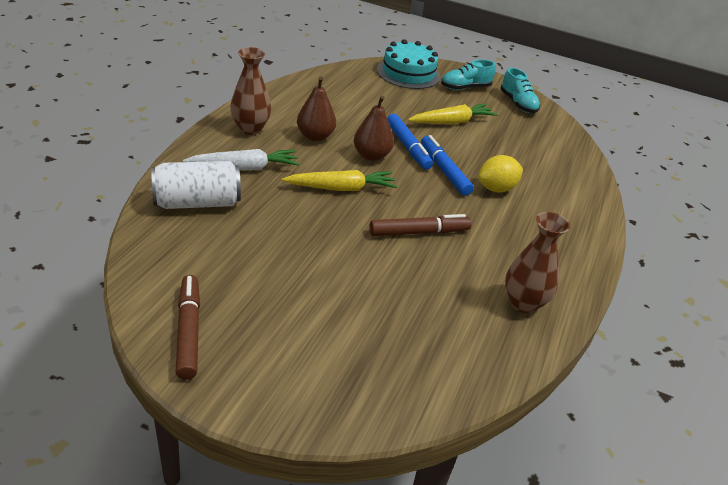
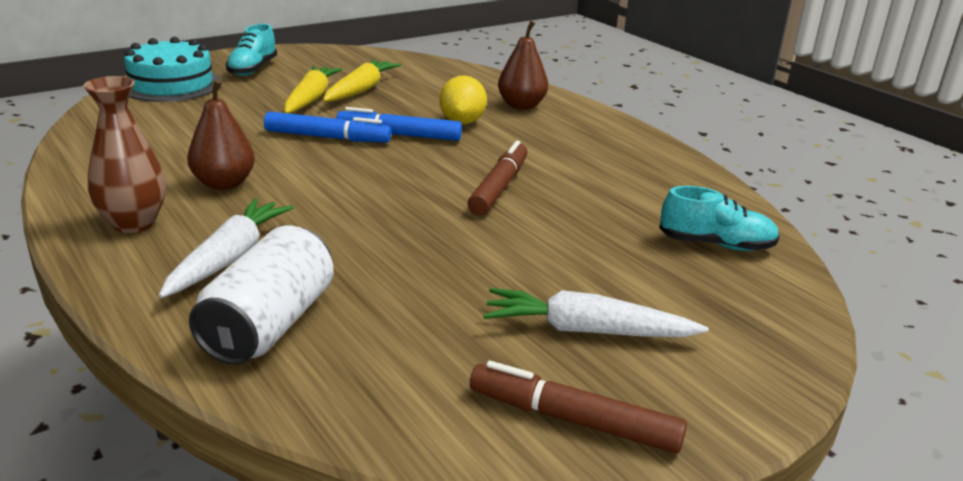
camera: 55 degrees left, 10 degrees down
(279, 315) = (587, 330): none -> white carrot
(341, 188) = (363, 204): yellow carrot -> yellow carrot (361, 90)
(371, 156) = (317, 163): brown pear -> brown pear (521, 106)
(518, 104) = (323, 59): turquoise shoe -> turquoise shoe (716, 245)
(523, 303) = (659, 176): brown vase -> none

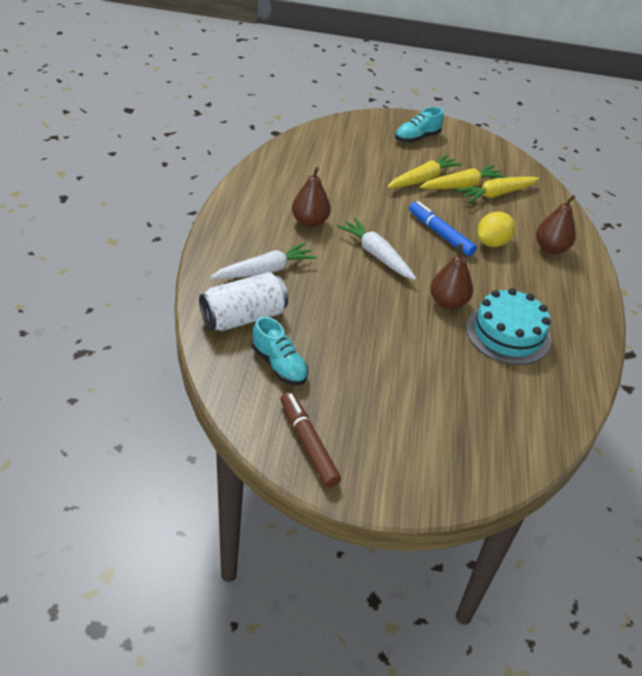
camera: 40 degrees right, 15 degrees up
(134, 223) = (246, 226): brown vase -> none
(171, 84) = (358, 131): turquoise cake -> turquoise cake (508, 334)
(326, 137) = (397, 215): blue marker -> none
(406, 85) = (496, 194): none -> yellow carrot
(498, 187) = (448, 302): brown marker -> brown pear
(587, 330) = (374, 410): white carrot -> white carrot (376, 255)
(716, 245) = (520, 412): turquoise shoe -> turquoise shoe (279, 365)

